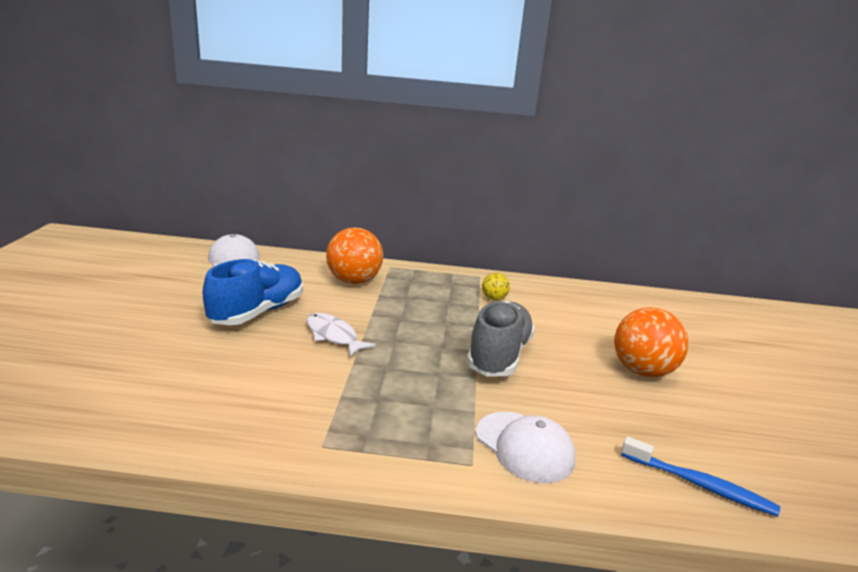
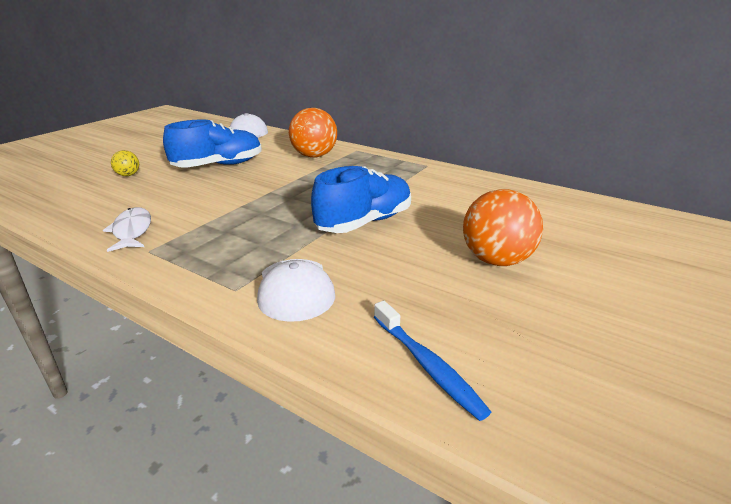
camera: 30 degrees right, 5 degrees up
(333, 336) = (250, 187): white fish -> white fish (132, 231)
(494, 298) = (418, 182): yellow ball -> yellow ball (128, 175)
(499, 356) = (364, 222): grey shoe -> blue shoe

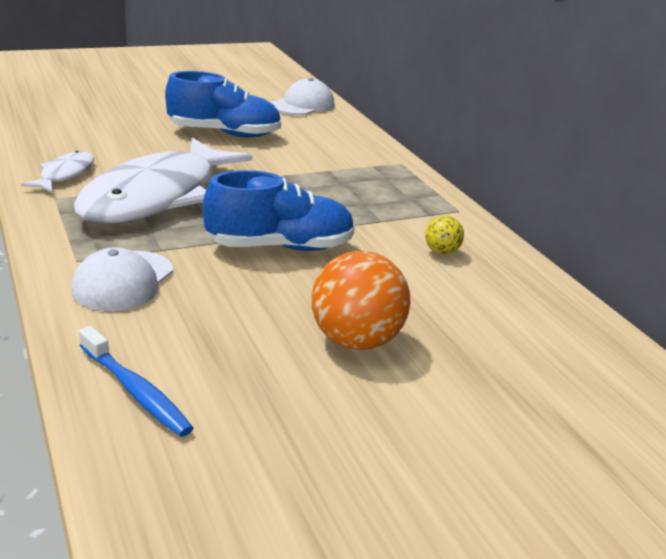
camera: 30 degrees right, 0 degrees up
(128, 175) = (129, 117): yellow ball -> yellow ball (441, 252)
(231, 221) = (157, 196): none -> white fish
(314, 156) = (340, 154): orange ball -> none
(427, 365) = (136, 391): blue toothbrush -> blue toothbrush turned 45 degrees counterclockwise

